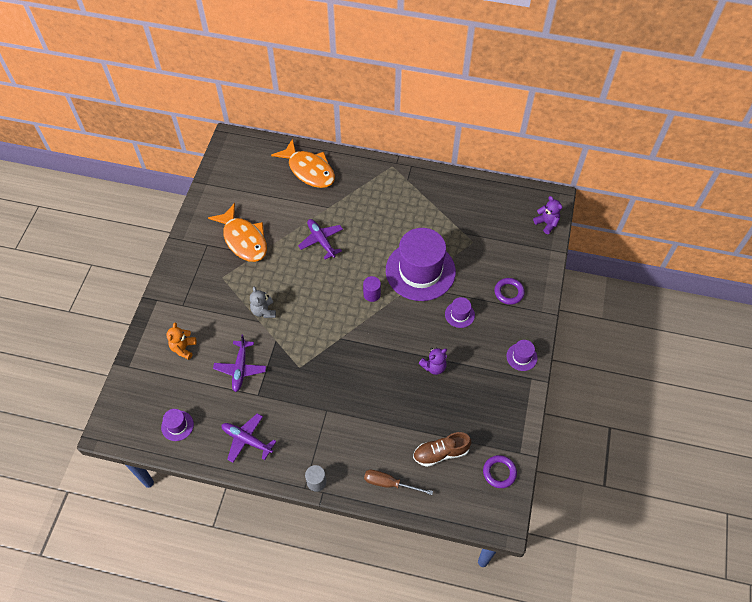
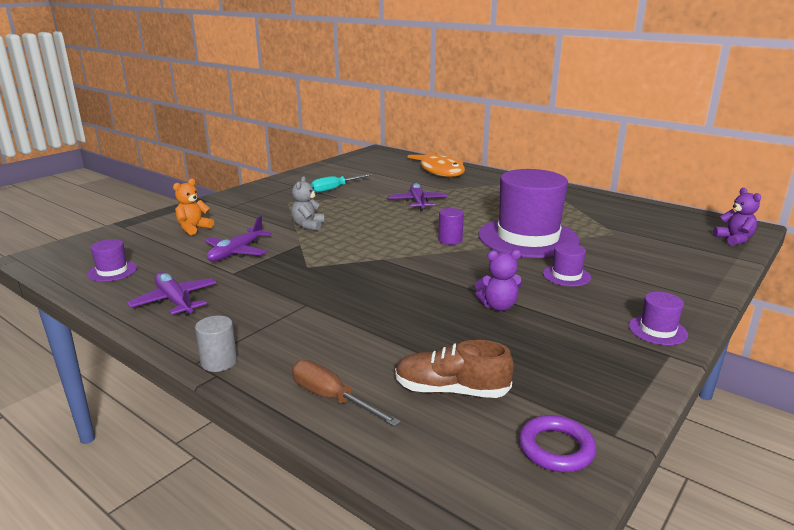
camera: 25 degrees right, 35 degrees down
(243, 239) = (334, 189): orange fish -> turquoise screwdriver
(509, 292) = (655, 274): purple ring -> none

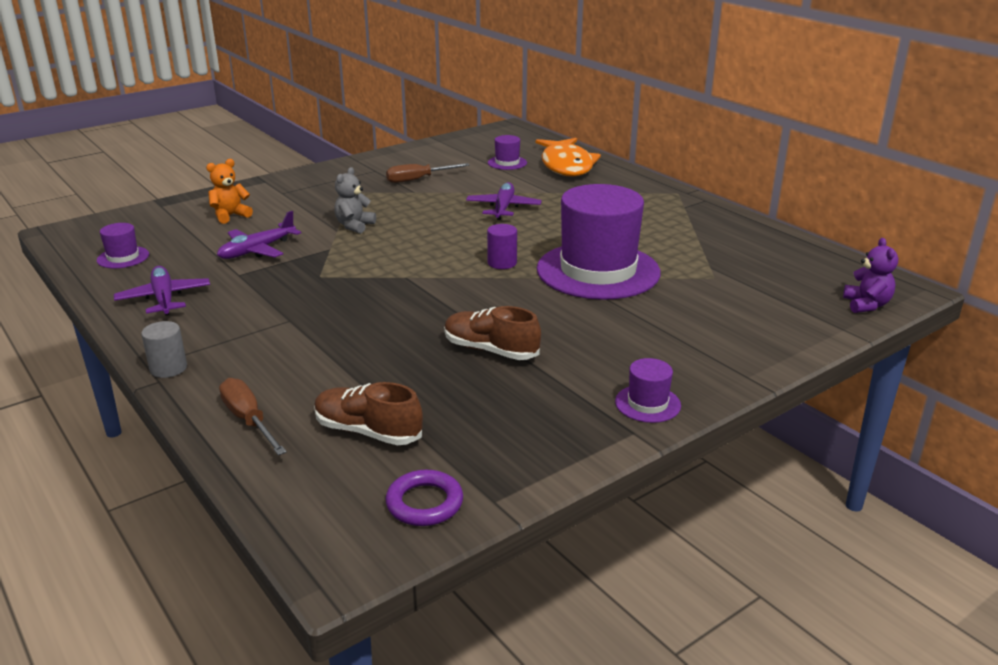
camera: 15 degrees right, 5 degrees up
(334, 189) = (418, 179): turquoise screwdriver -> brown screwdriver
(498, 306) = (490, 350): purple teddy bear -> brown shoe
(566, 275) = (601, 325): purple hat -> purple hat (507, 163)

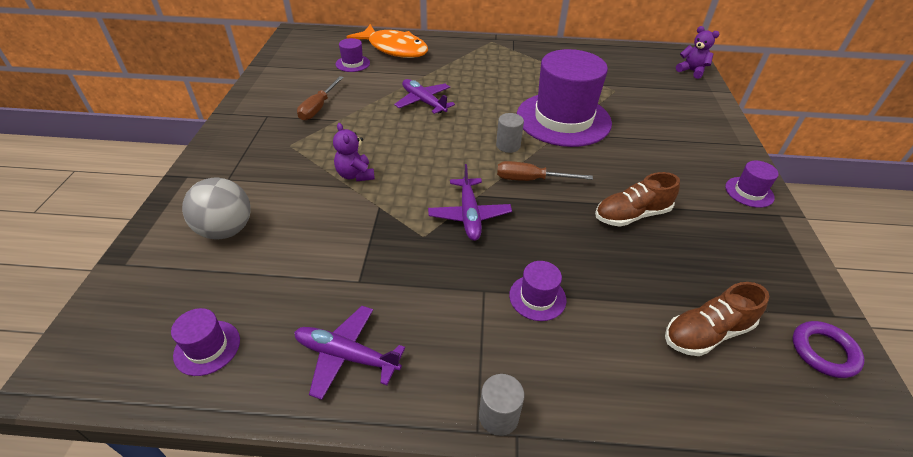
camera: 50 degrees left, 15 degrees up
(230, 216) = (226, 230): orange teddy bear -> grey ball
(248, 420) = (641, 399): brown screwdriver -> brown screwdriver (531, 180)
(257, 250) = (325, 247): purple plane -> purple plane (469, 215)
(310, 343) = (537, 297): none -> purple hat
(354, 226) = (355, 175): grey teddy bear -> purple teddy bear
(502, 263) = (508, 145): purple cylinder -> grey cylinder

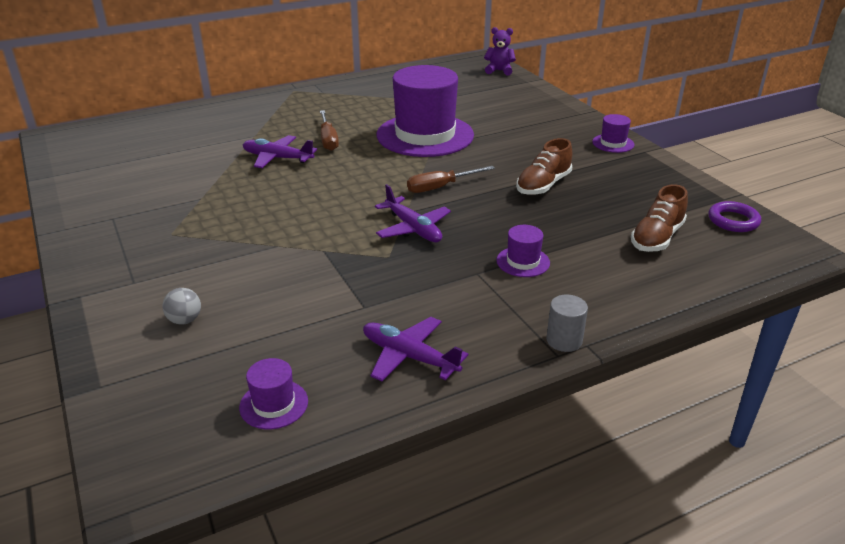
camera: 30 degrees left, 10 degrees down
(226, 230) = (185, 320): grey ball -> grey ball, size x0.53
(318, 108) = (166, 194): brown screwdriver -> brown screwdriver (328, 140)
(346, 356) = (409, 356): purple plane -> purple plane turned 45 degrees clockwise
(352, 63) = (160, 146): purple hat -> none
(355, 175) = (272, 235): purple teddy bear -> none
(394, 49) = (194, 122): orange fish -> none
(508, 145) = (395, 169): grey cylinder -> none

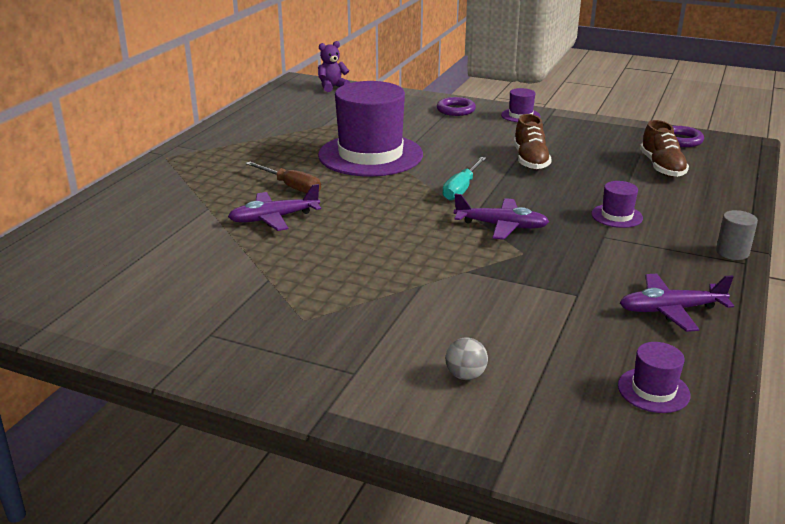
camera: 40 degrees left, 5 degrees down
(440, 187) = (461, 189): brown screwdriver -> turquoise screwdriver
(563, 120) = (456, 110): none -> purple ring

